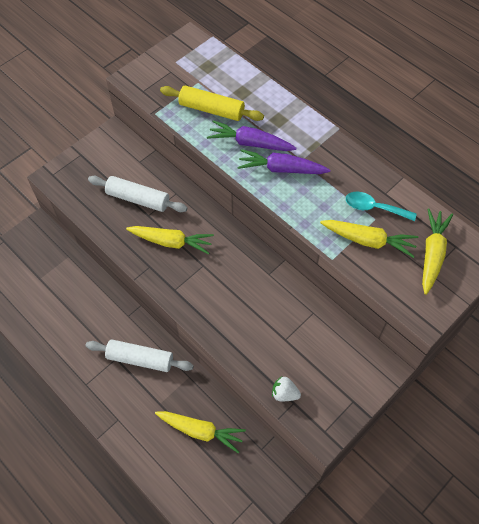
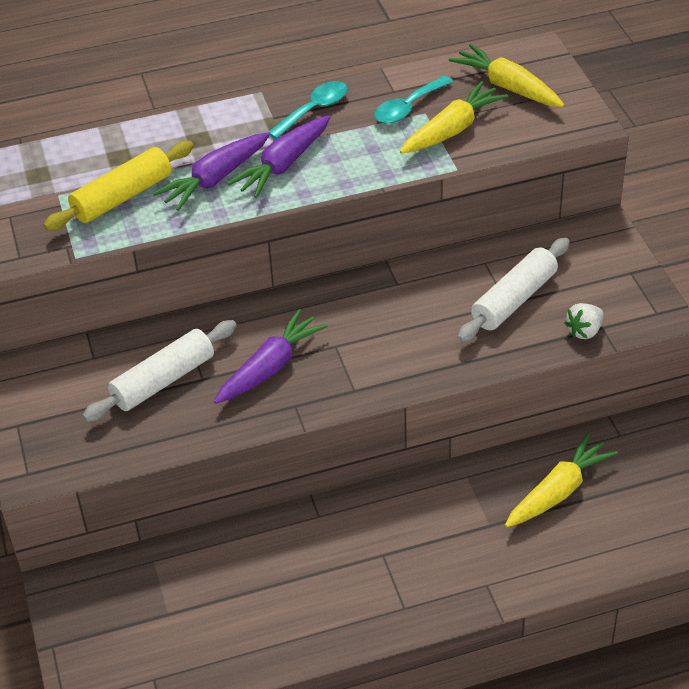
camera: 60 degrees left, 15 degrees down
(140, 359) = (403, 524): white rolling pin -> white rolling pin (514, 300)
(171, 242) = (270, 367): yellow carrot -> purple carrot
(339, 161) = (313, 110): none -> turquoise spoon

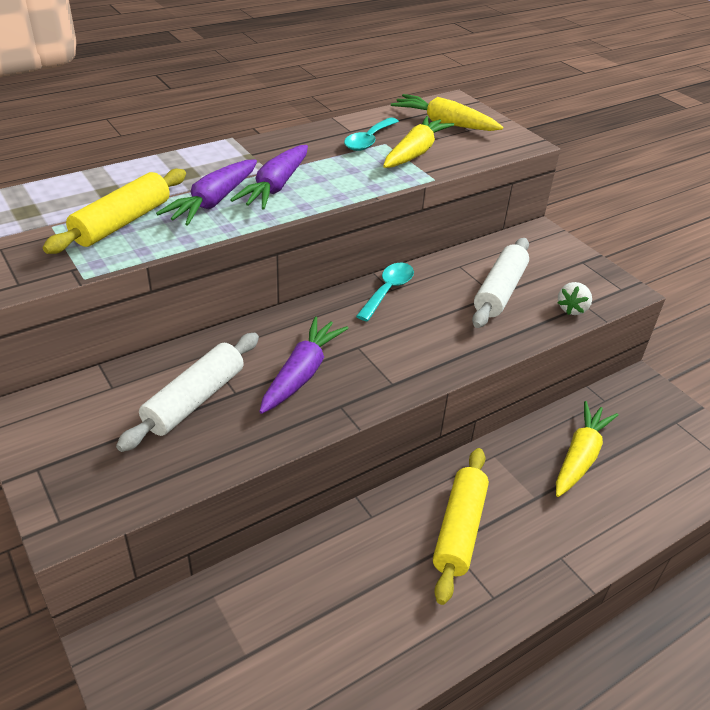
camera: 20 degrees left, 5 degrees down
(313, 110) = (286, 147): turquoise spoon -> turquoise spoon (388, 291)
(398, 542) = (459, 530): none -> yellow rolling pin

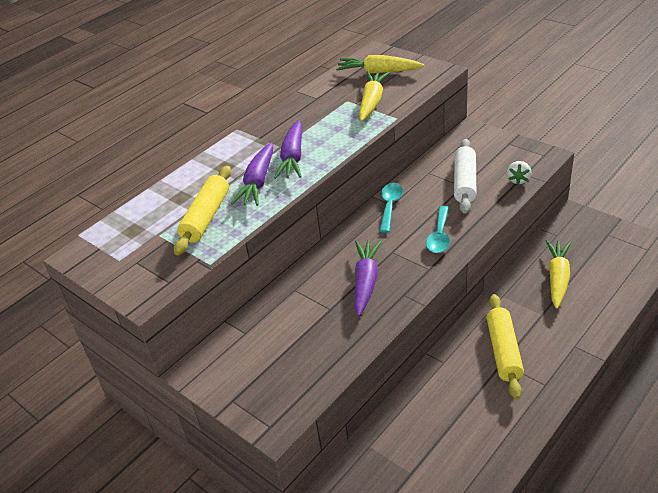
camera: 10 degrees left, 0 degrees up
(195, 400) = (306, 323): white rolling pin -> none
(369, 140) = (334, 102): turquoise spoon -> turquoise spoon (439, 236)

